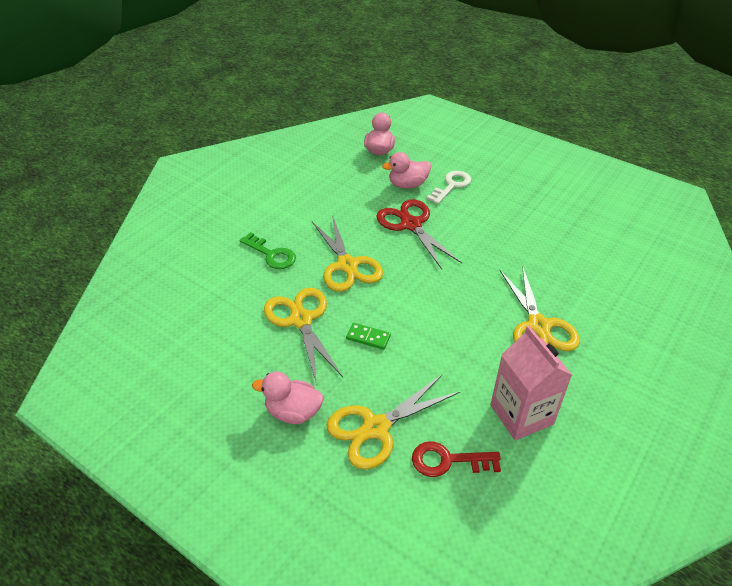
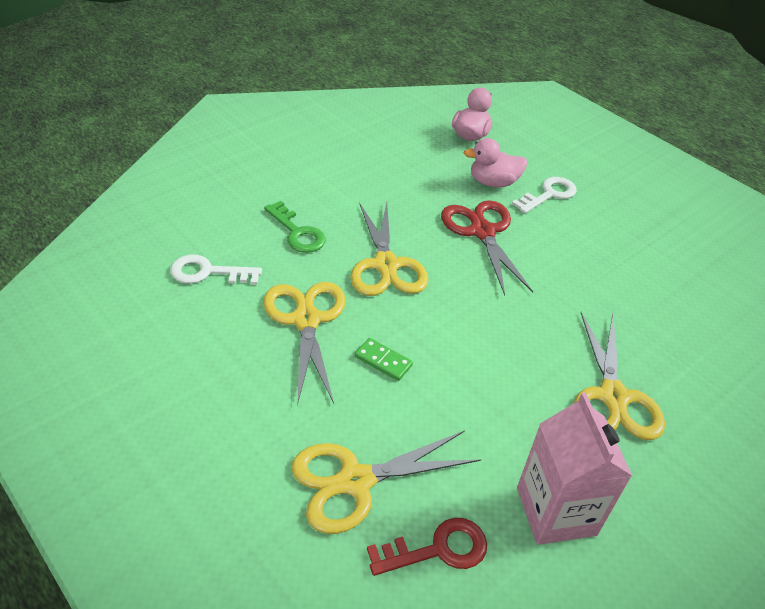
camera: 10 degrees right, 0 degrees up
(213, 300) = (208, 272): none -> white key
(293, 412) = (257, 434): pink duck -> none
(448, 460) = (437, 549): red key -> red key turned 150 degrees clockwise

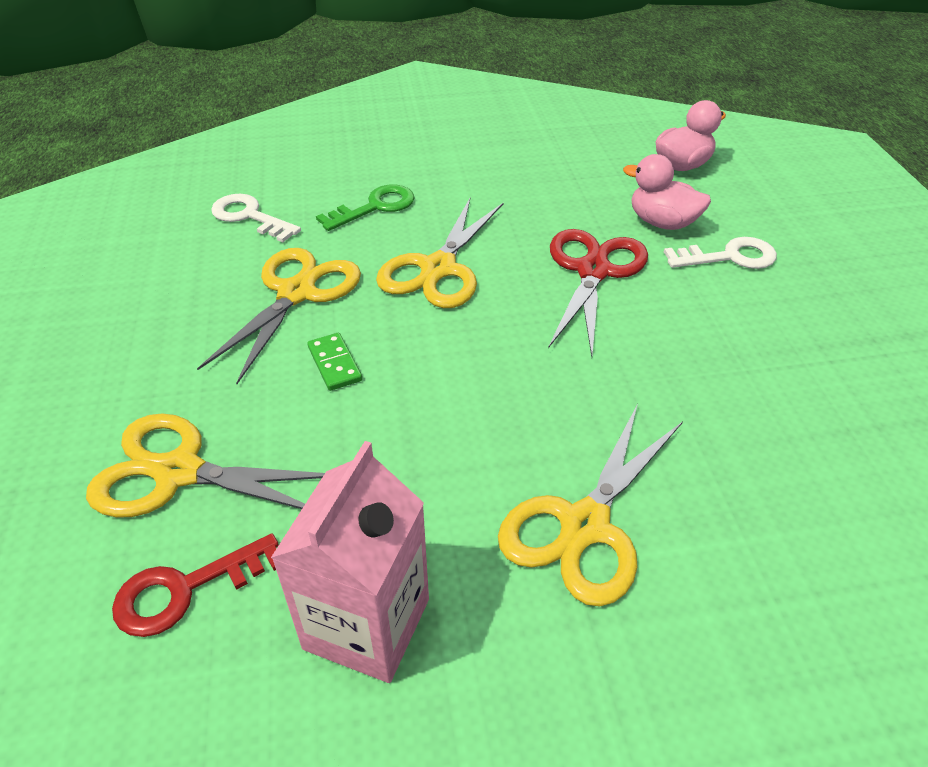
camera: 35 degrees right, 0 degrees up
(297, 232) = (375, 207): green key -> green key turned 120 degrees counterclockwise
(437, 549) = (186, 589): red key -> red key turned 135 degrees clockwise

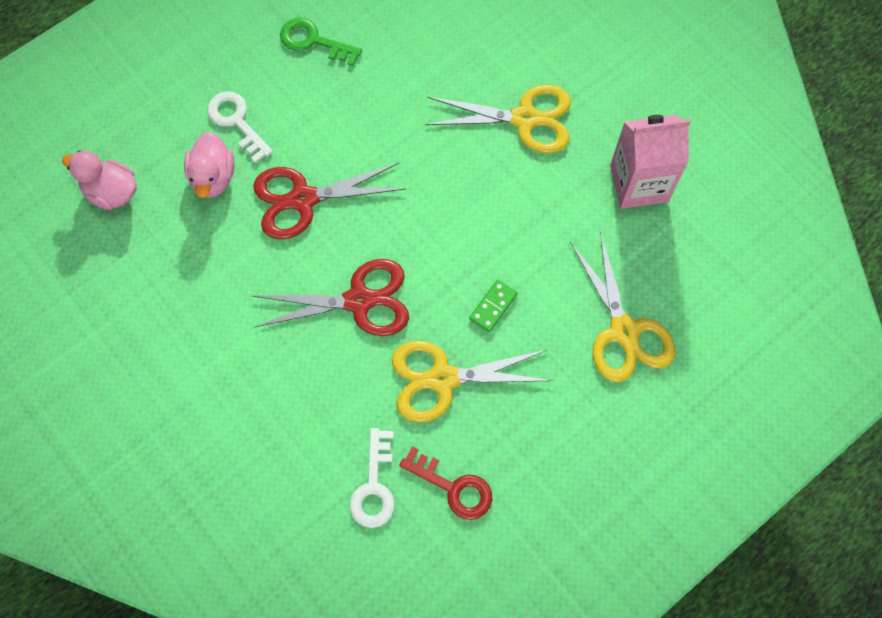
camera: 120 degrees left, 25 degrees up
(186, 589) = (678, 272): red key -> red key (453, 487)
(375, 207) = (305, 395): green key -> green key (314, 41)
(438, 269) = (359, 301): yellow scissors -> red scissors

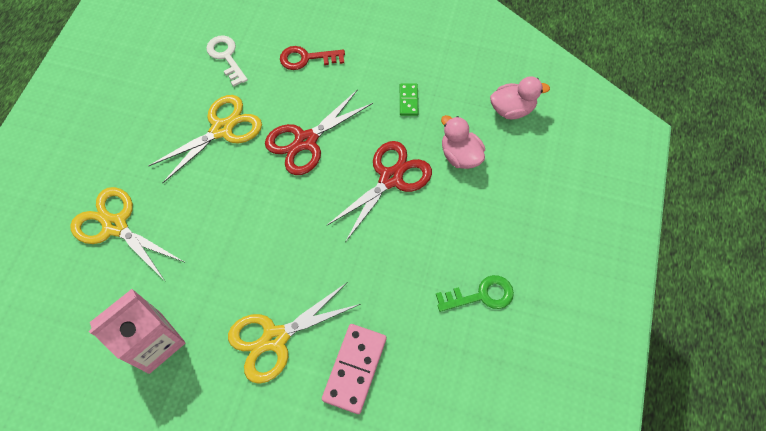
camera: 145 degrees right, 5 degrees down
(237, 122) = (479, 200): white key -> none
(453, 487) = (180, 81): red key -> red key (307, 58)
(471, 53) = (354, 368): none -> pink domino
(493, 306) = (216, 188): green domino -> green domino (408, 100)

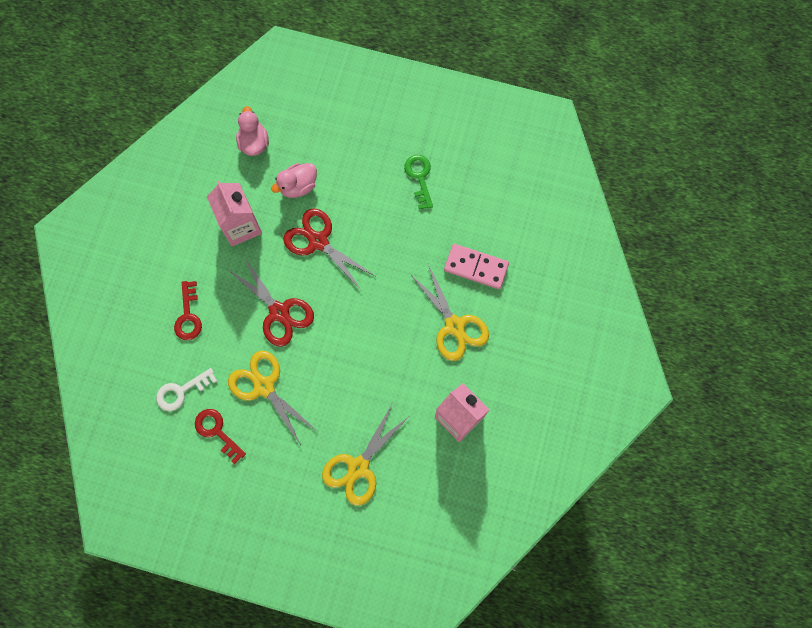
camera: 90 degrees left, 10 degrees up
(179, 89) = (217, 432): none -> red key
(408, 100) = (241, 226): green domino -> pink carton

